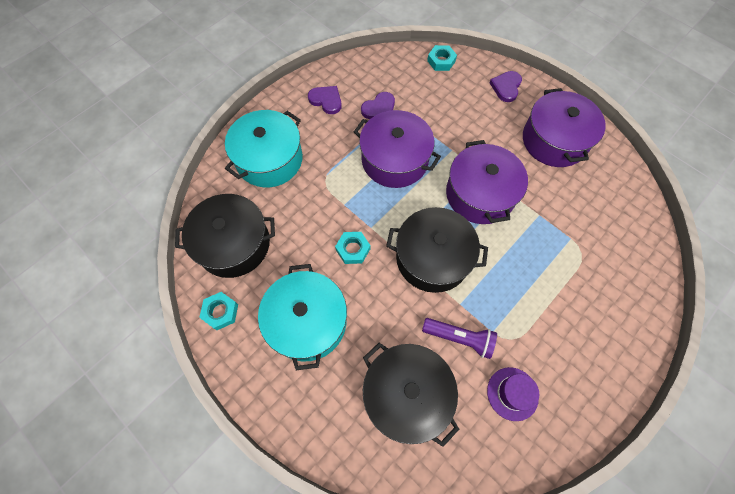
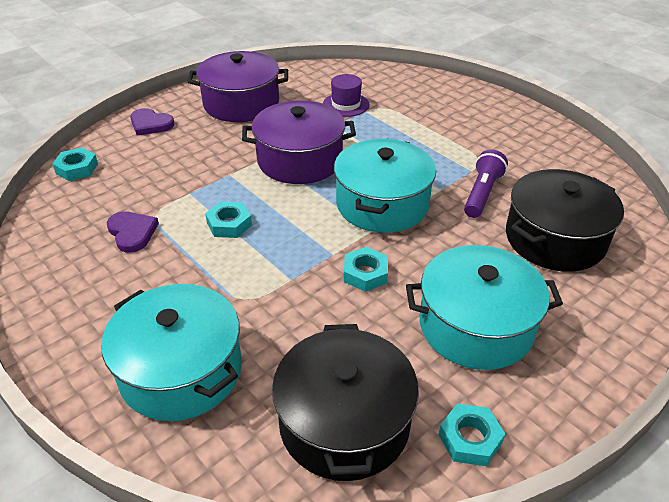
camera: 85 degrees left, 25 degrees down
(326, 100) = (86, 291): purple heart -> none
(394, 160) = (229, 224): purple pot -> turquoise nut
(432, 258) = (382, 204): black pot -> turquoise pot
(512, 393) = (535, 166): purple hat -> purple hat (346, 104)

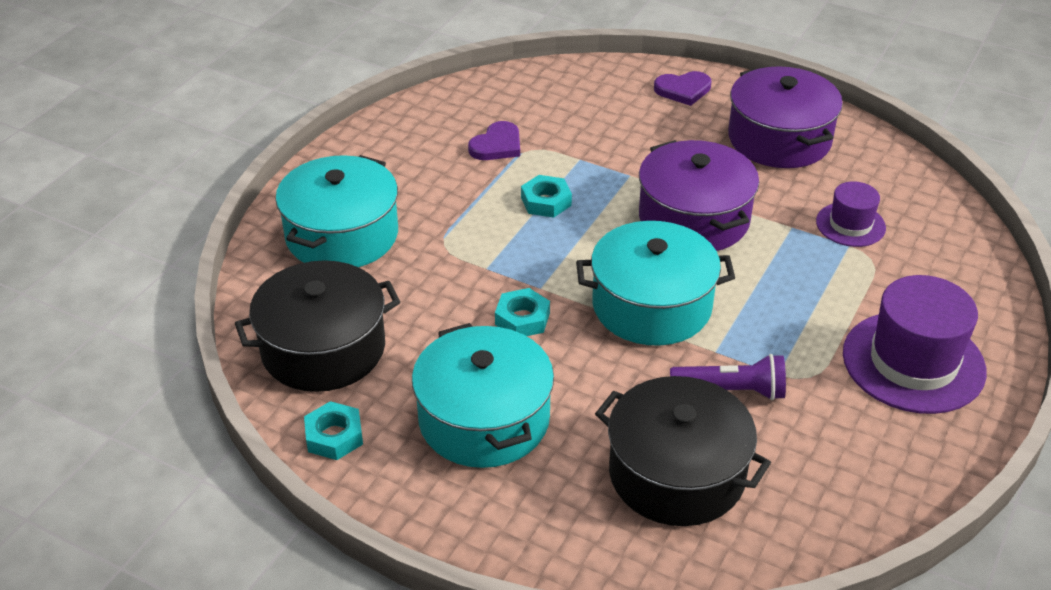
camera: 70 degrees right, 0 degrees up
(77, 168) = (571, 75): turquoise nut -> none
(150, 124) = (683, 90): purple heart -> purple heart turned 105 degrees counterclockwise
(478, 121) = (913, 362): none -> purple hat

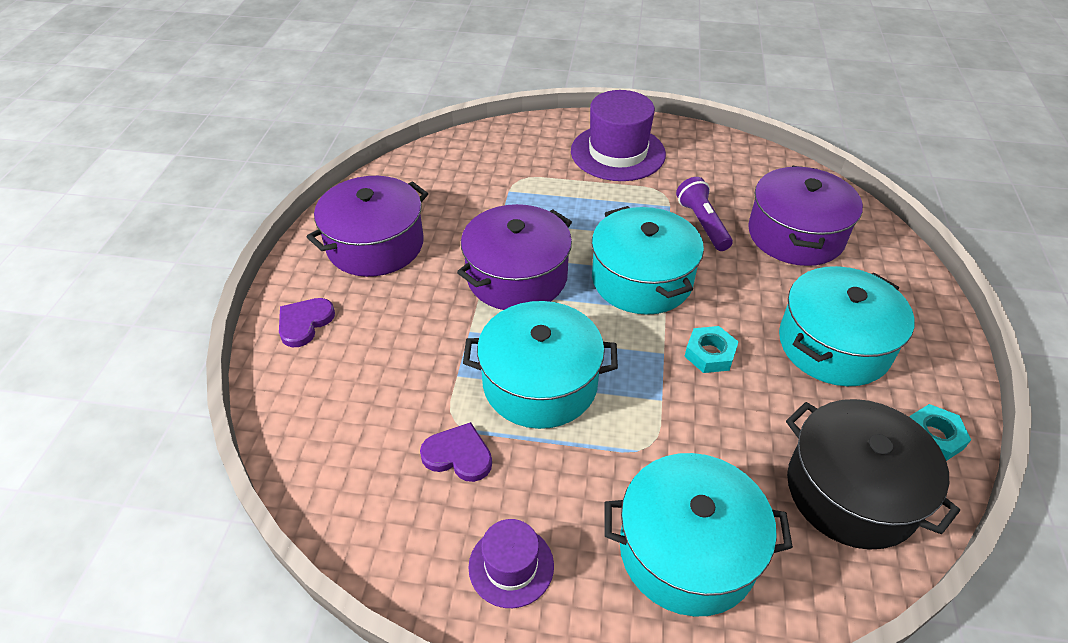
camera: 110 degrees left, 5 degrees up
(546, 201) = (540, 383): turquoise nut -> turquoise pot
(676, 474) = (796, 235): black pot -> purple pot
(683, 90) = (304, 323): purple heart -> purple heart turned 120 degrees counterclockwise
(850, 225) = (483, 193): purple hat -> purple hat (511, 566)

